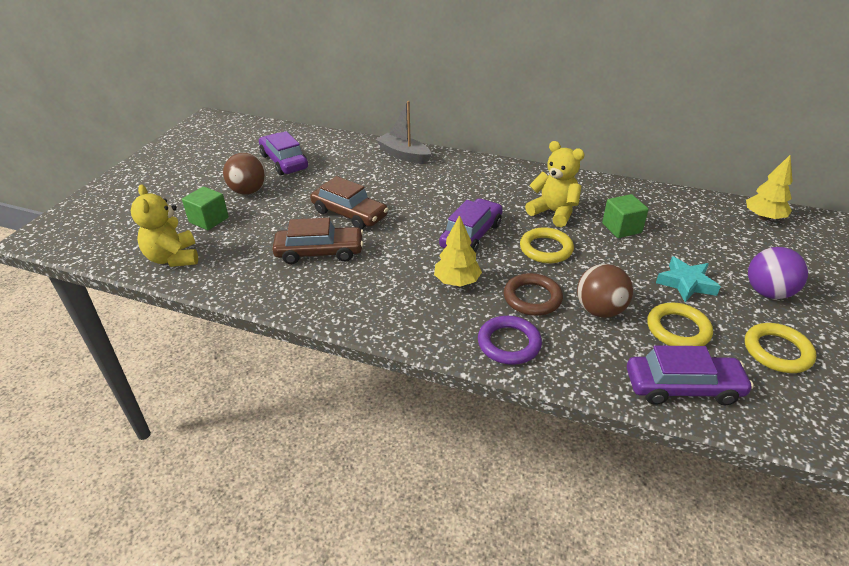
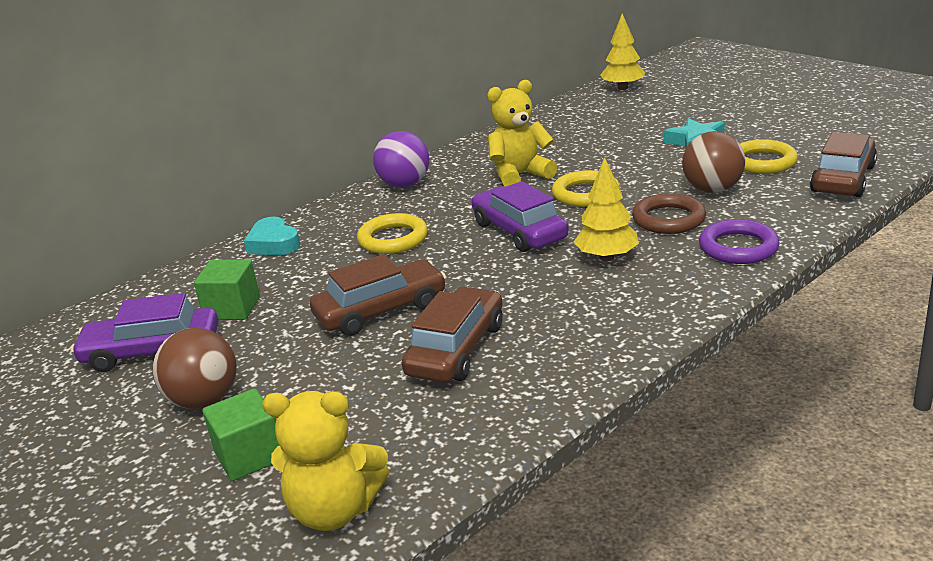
camera: 60 degrees left, 10 degrees down
(404, 155) = (273, 244): grey boat -> turquoise heart
(621, 228) = (582, 148): green cube -> green cube (232, 308)
(683, 387) = (843, 179): purple car -> brown car
(768, 292) = (733, 115): purple ball -> purple ball (404, 185)
(777, 351) = (813, 132): yellow ring -> yellow ring (393, 239)

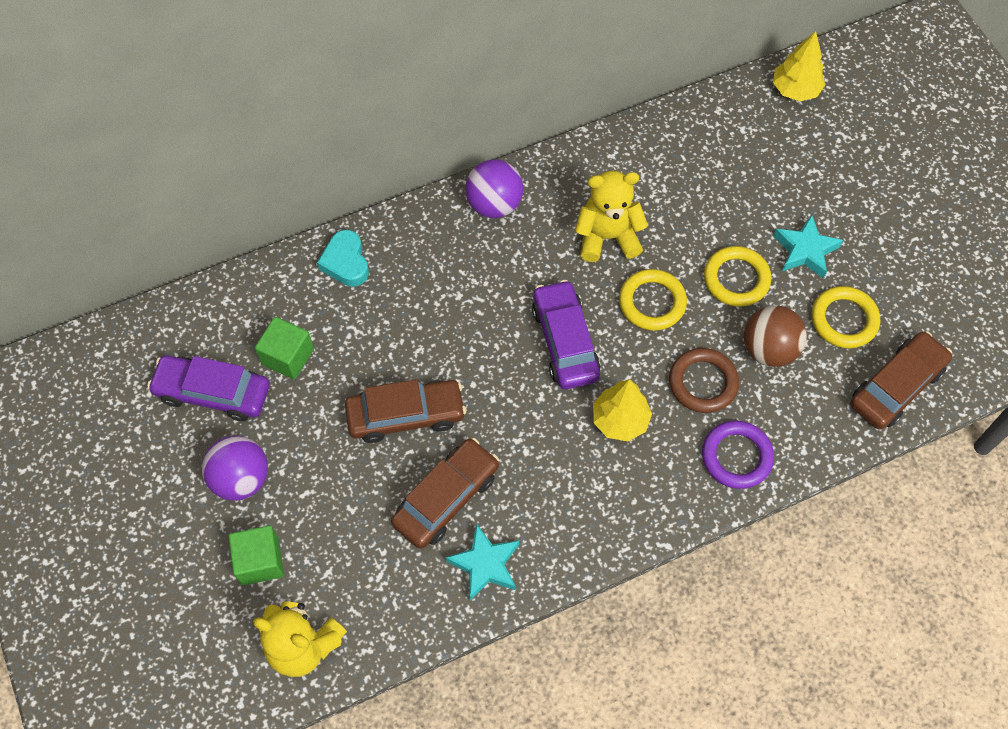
camera: 15 degrees right, 35 degrees up
(204, 400) = (241, 478): brown ball -> purple ball
(393, 239) = (451, 303): yellow ring -> yellow ring (736, 279)
(530, 381) = (485, 565): none -> turquoise star

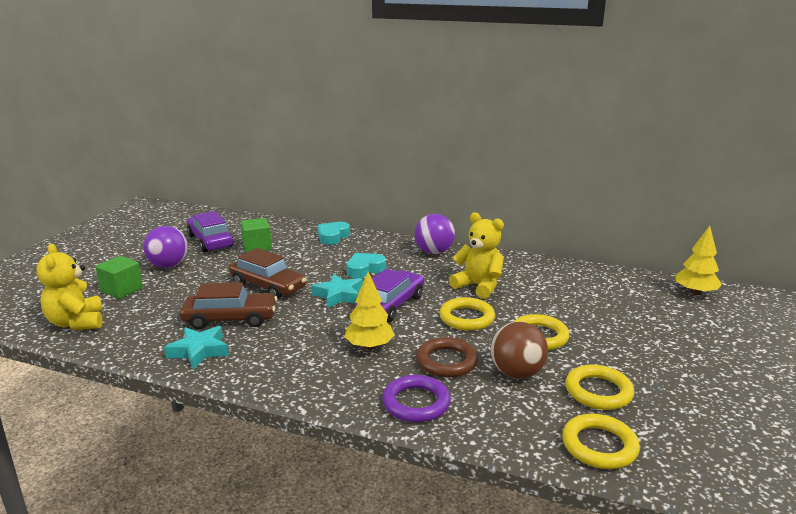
camera: 45 degrees right, 40 degrees down
(464, 299) = (365, 269): none -> turquoise heart
(805, 250) = (610, 349): turquoise star -> turquoise star (339, 295)
(896, 386) = (599, 446): brown car -> yellow ring

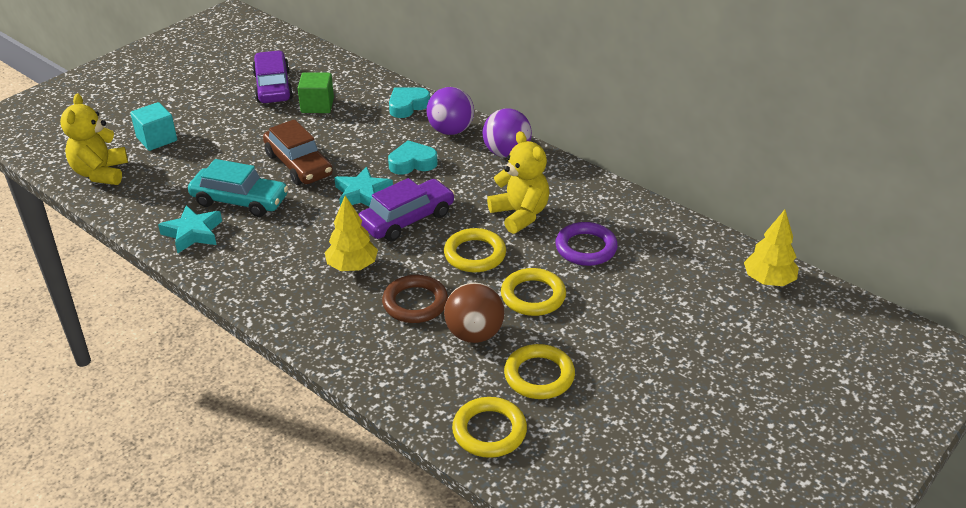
camera: 20 degrees right, 15 degrees up
(122, 290) = (157, 139): green cube -> turquoise cube
(168, 265) = (215, 115): purple ball -> purple ball (450, 131)
(230, 319) = (240, 201): brown car -> turquoise car
(416, 403) = (354, 341): purple ring -> purple ring (586, 248)

